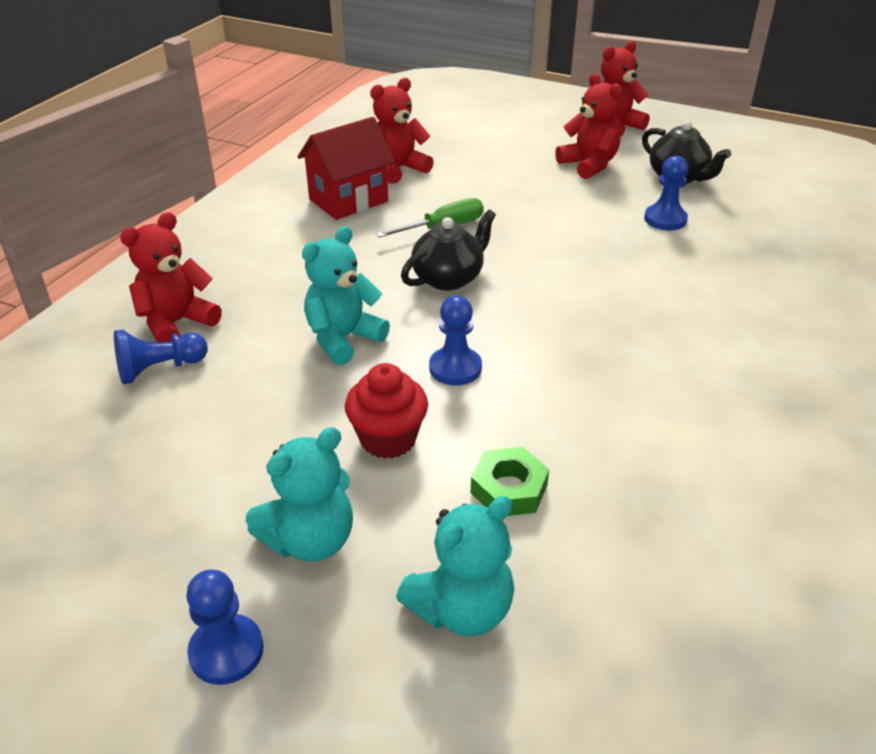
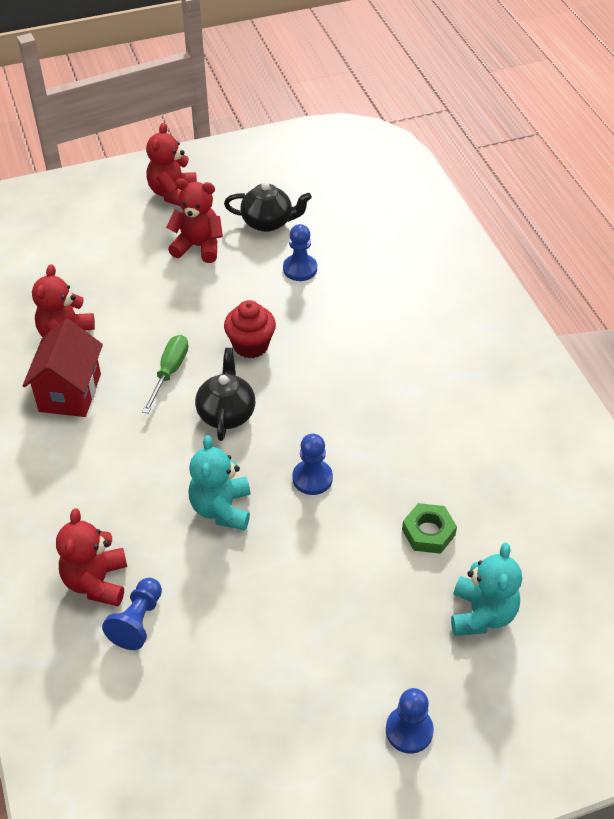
camera: 45 degrees left, 10 degrees up
(310, 540) = (372, 644): turquoise teddy bear -> none
(388, 439) = (334, 554): red cupcake -> red cupcake (251, 345)

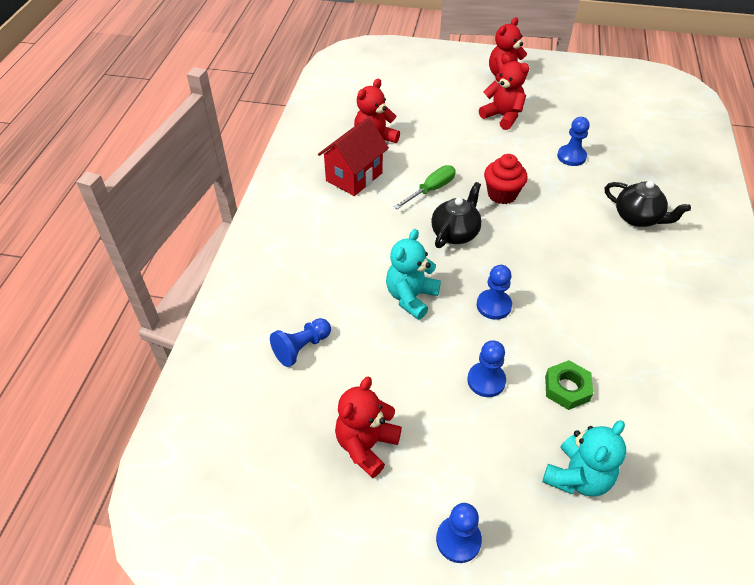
camera: 30 degrees right, 0 degrees up
(96, 582) = (291, 307): red teddy bear -> red teddy bear (366, 445)
(268, 222) = (565, 118): black teapot -> black teapot (638, 218)
(349, 562) = (486, 380): none -> blue pawn

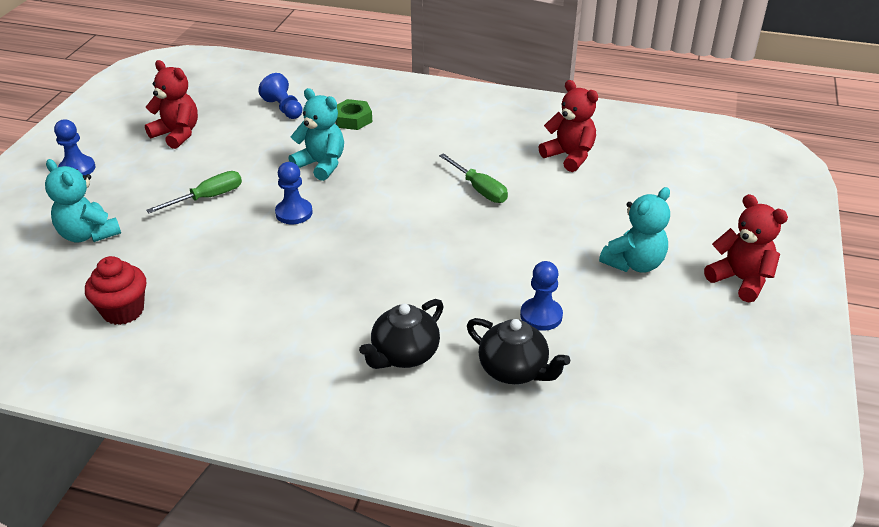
camera: 95 degrees right, 10 degrees down
(354, 177) = (505, 141): red house -> none
(455, 233) = (404, 199): black teapot -> black teapot (514, 370)
(486, 380) = (208, 197): blue pawn -> green screwdriver
(502, 116) = (634, 263): red teddy bear -> turquoise teddy bear
(502, 194) = (466, 241): red cupcake -> red cupcake (123, 311)
(567, 388) = (176, 244): green nut -> green nut (352, 119)

